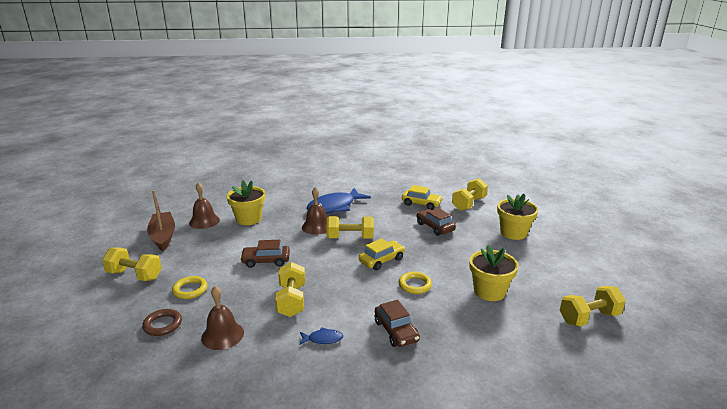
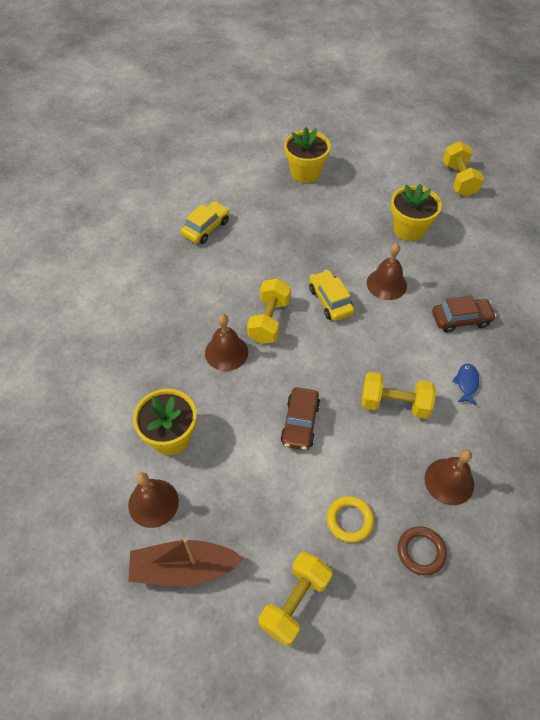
camera: 75 degrees left, 30 degrees up
(334, 207) = (176, 322): blue fish -> none
(415, 285) = (386, 284): yellow ring -> brown bell
(435, 227) = (270, 232): brown car -> none
(469, 204) = (225, 185): yellow dumbbell -> none

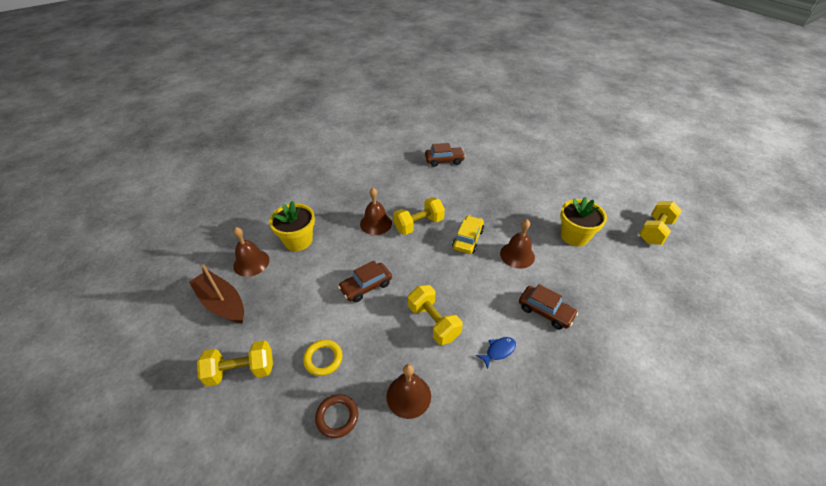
camera: 45 degrees right, 10 degrees down
(206, 228) = (444, 160): yellow car -> brown car
(305, 172) = (540, 166): yellow flower pot -> none

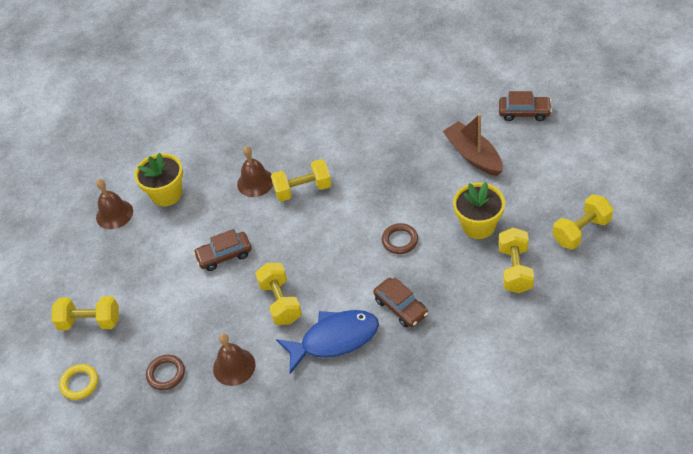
camera: 20 degrees right, 5 degrees up
(222, 303) = (81, 254): brown boat -> brown boat (473, 155)
(323, 359) = (165, 322): yellow ring -> yellow ring (79, 383)
(444, 160) = (365, 103): brown car -> brown car (524, 112)
(468, 239) = (352, 214): yellow car -> none
(498, 351) = (334, 339): blue fish -> blue fish, size x2.30
(517, 255) = (400, 240): brown bell -> brown ring
(622, 266) = (515, 269): none -> yellow dumbbell

